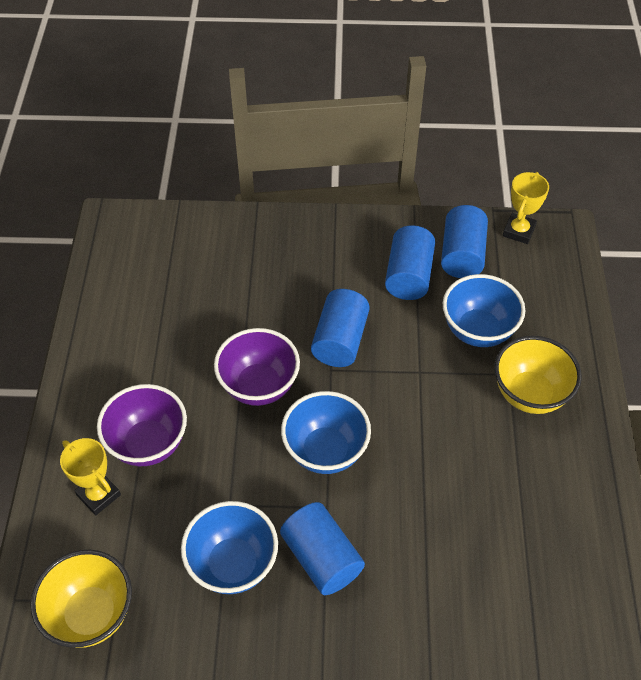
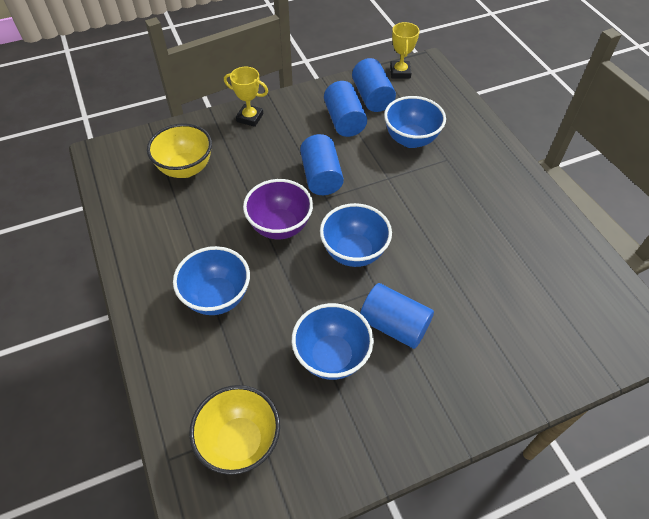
camera: 25 degrees left, 0 degrees up
(98, 495) = (197, 350): yellow trophy -> yellow trophy (250, 118)
(148, 444) = (217, 297): purple bowl -> blue bowl
(530, 394) = (468, 167): yellow bowl -> yellow bowl (185, 169)

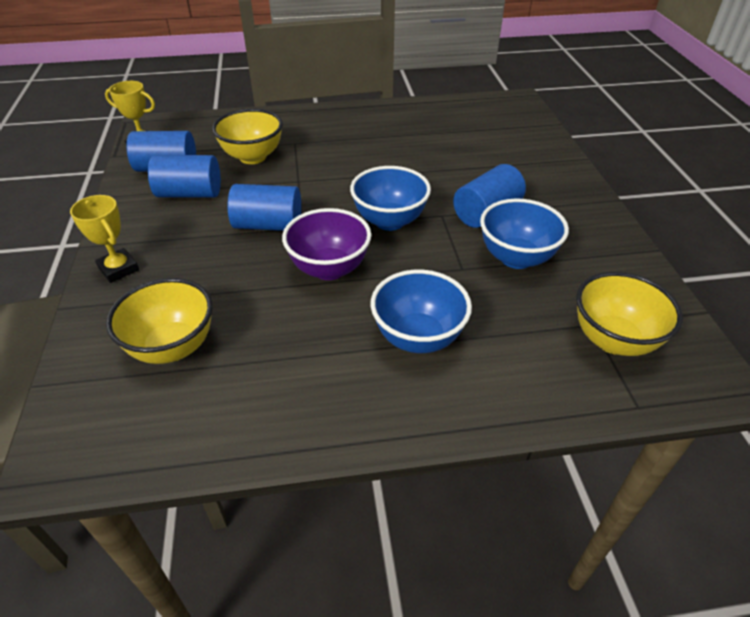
camera: 75 degrees left, 10 degrees down
(250, 118) = (118, 269): yellow trophy -> yellow trophy turned 75 degrees counterclockwise
(411, 139) = (252, 157): blue bowl -> yellow bowl

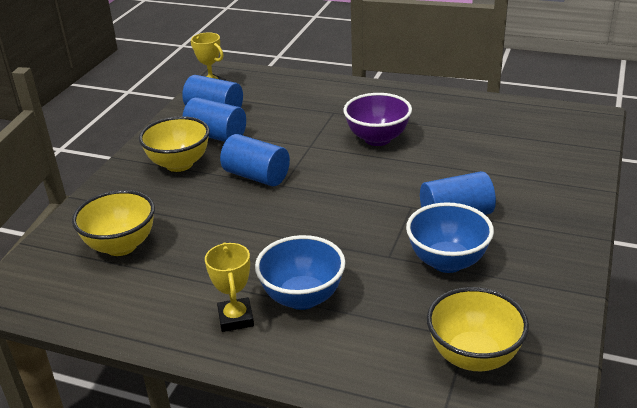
camera: 30 degrees right, 10 degrees down
(118, 269) = (125, 180): yellow trophy -> yellow trophy (235, 318)
(252, 157) = (288, 117): yellow bowl -> yellow bowl (179, 164)
(329, 269) = (276, 224): purple bowl -> purple bowl (377, 139)
(389, 221) = (359, 199): blue bowl -> none

